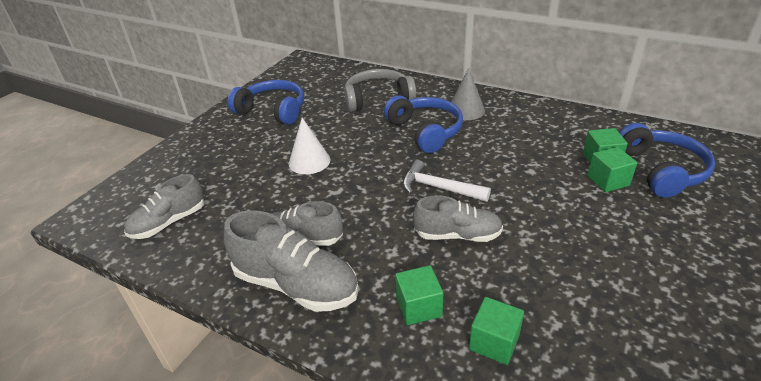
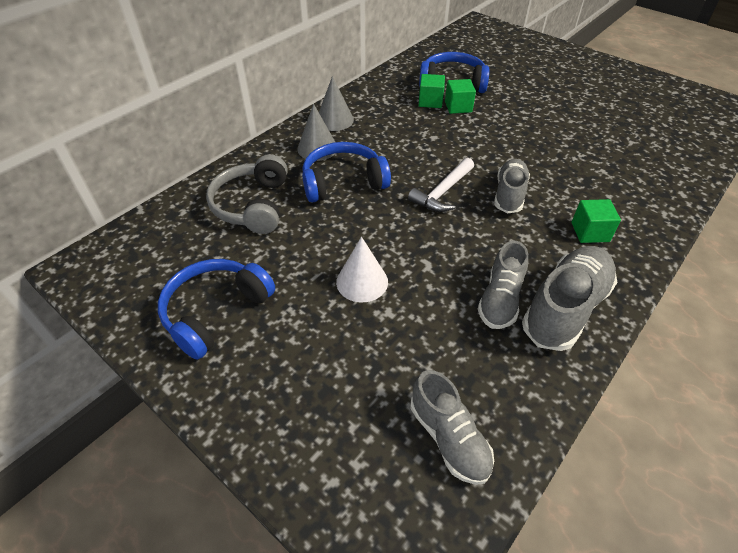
camera: 80 degrees left, 10 degrees up
(494, 342) = (621, 201): green cube -> none
(516, 110) = (334, 120): none -> grey cone

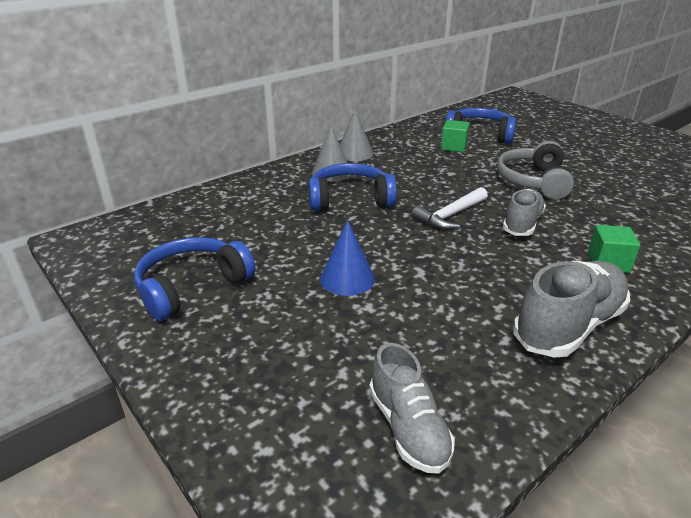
camera: 10 degrees right, 15 degrees down
(253, 205) = (256, 209): grey headphones -> grey headphones (533, 181)
(362, 281) = (347, 278): white cone -> blue cone
(458, 107) = (481, 152): green cube -> none
(500, 299) = (494, 309): grey shoe -> none

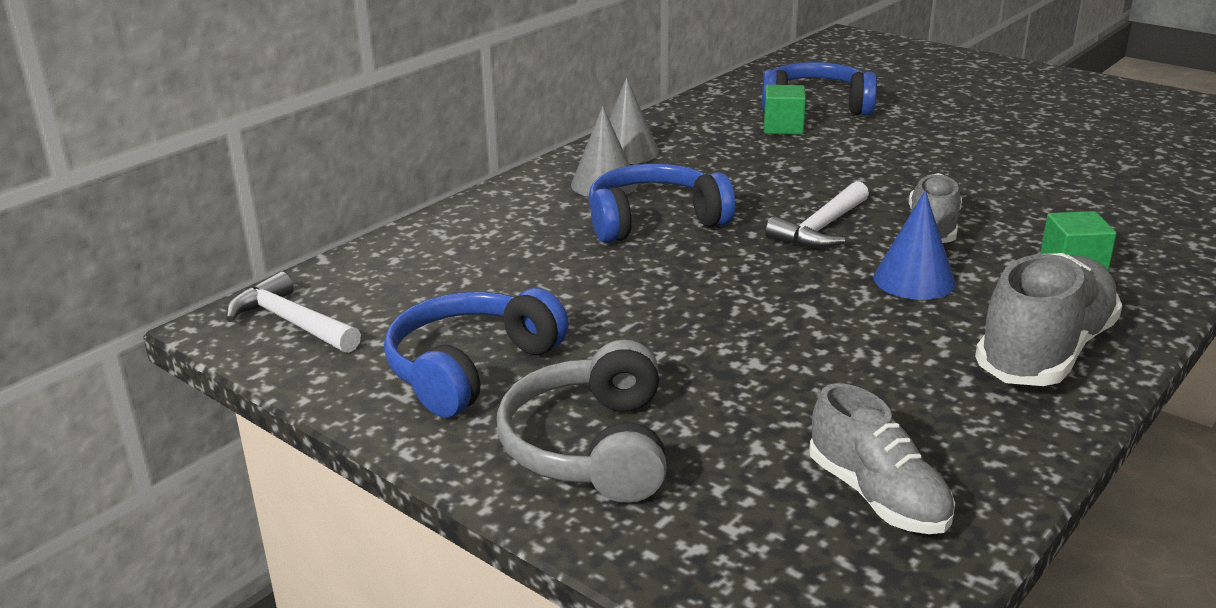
camera: 10 degrees left, 5 degrees down
(109, 242) = (292, 322): none -> white hammer
(347, 278) = (705, 330): blue cone -> blue cone (914, 280)
(533, 181) = (927, 167): grey headphones -> grey headphones (591, 447)

